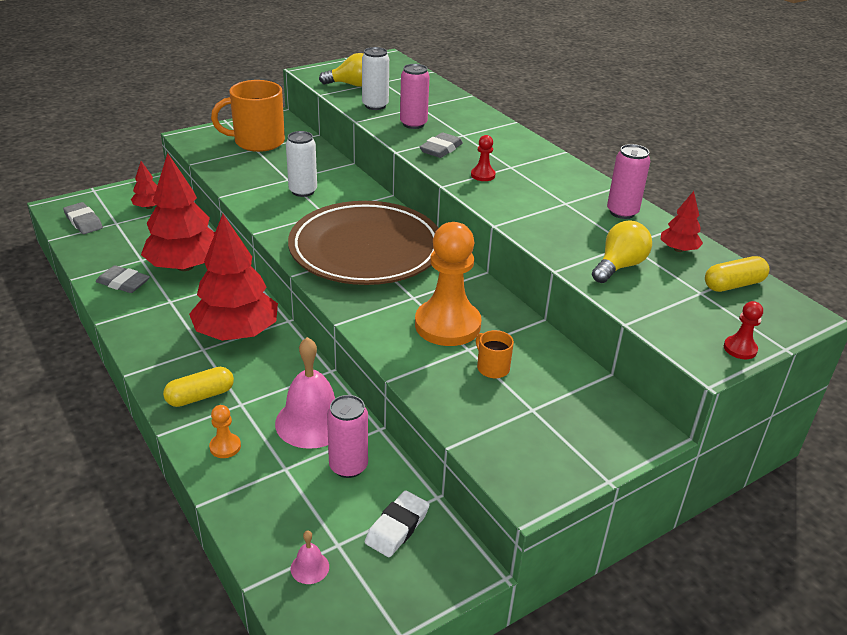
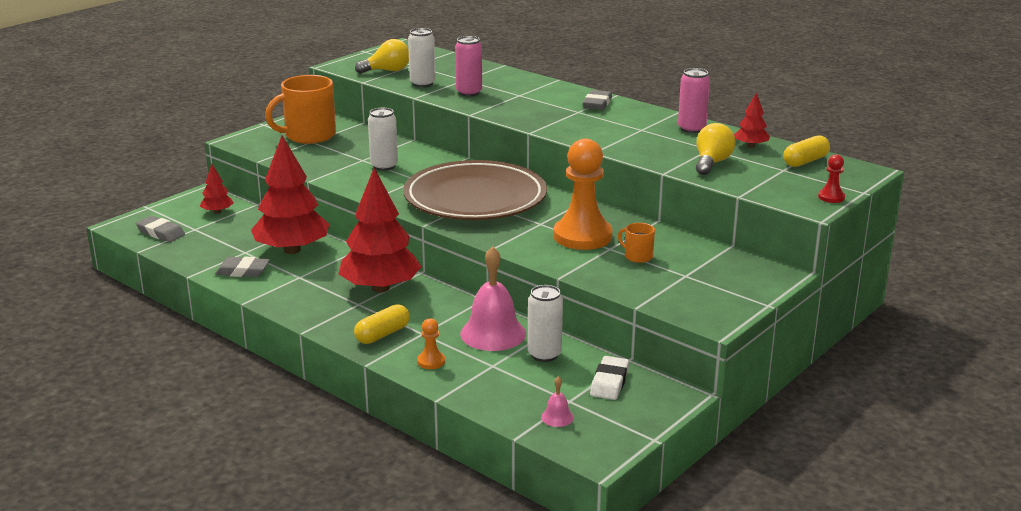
camera: 15 degrees left, 10 degrees down
(348, 466) = (544, 354): pink can -> white can
(441, 149) = (508, 107): grey eraser -> grey eraser (597, 104)
(483, 175) = (559, 120): red pawn -> none

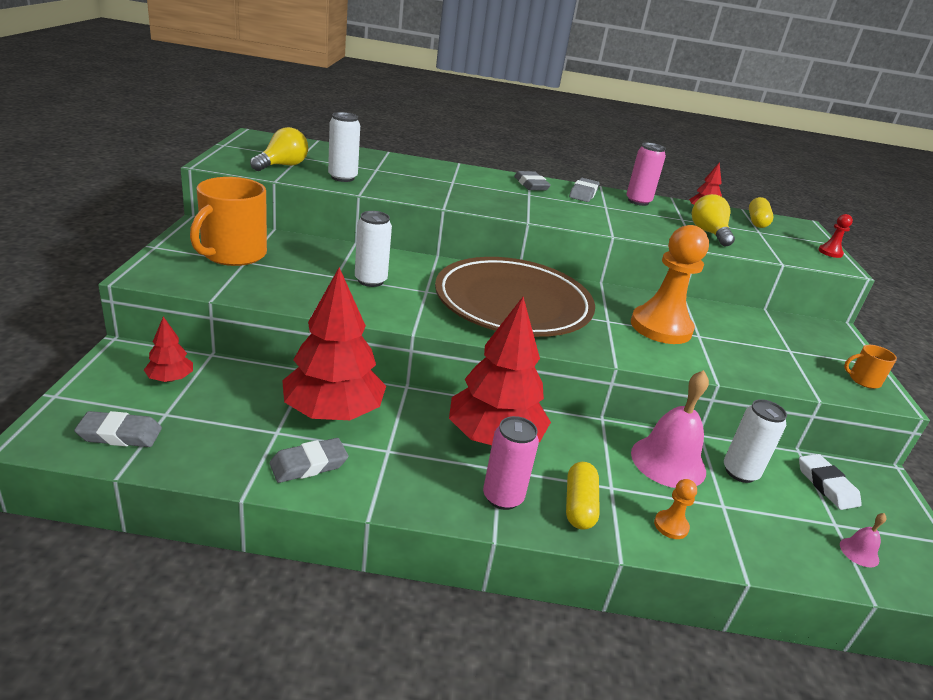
camera: 40 degrees left, 5 degrees up
(469, 93) = (404, 184): pink can -> pink can (503, 497)
(637, 256) = (730, 339): orange mug -> orange mug (863, 380)
(641, 116) = (583, 193): none -> grey eraser

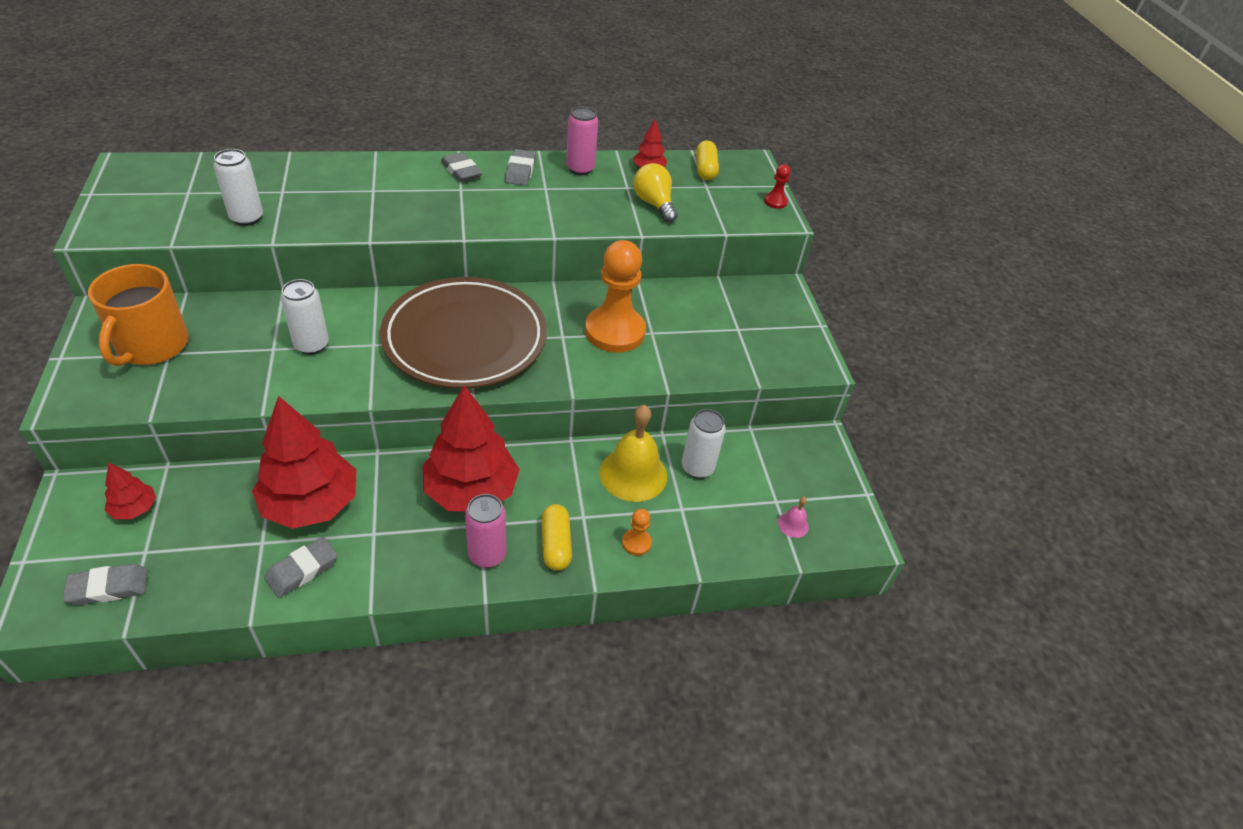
camera: 15 degrees left, 15 degrees up
(282, 166) = (172, 215): yellow light bulb -> none
(668, 461) = (633, 474): pink bell -> yellow bell
(826, 485) = (772, 461): white eraser -> none
(863, 380) = (802, 350): orange mug -> none

